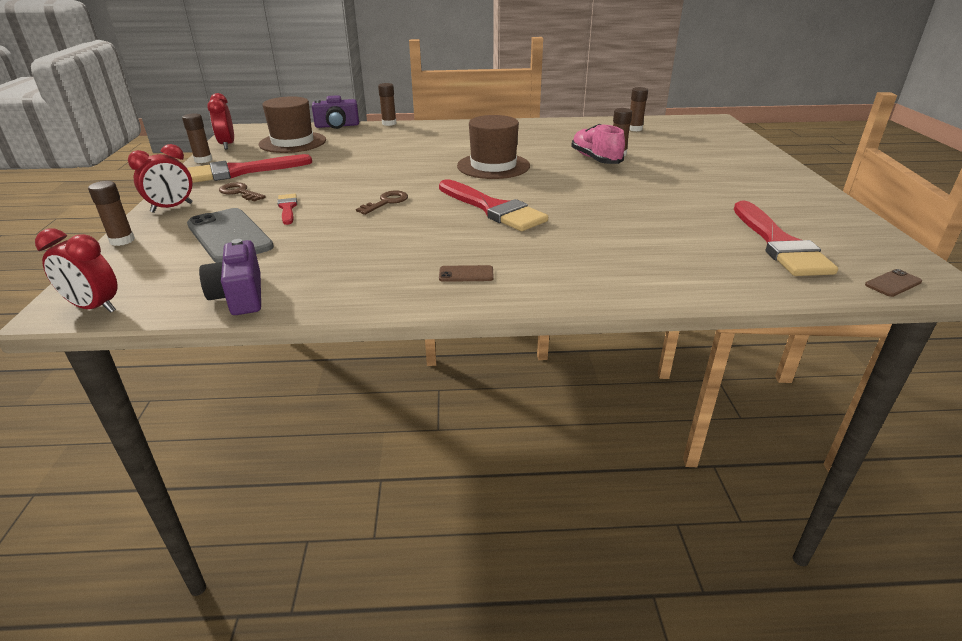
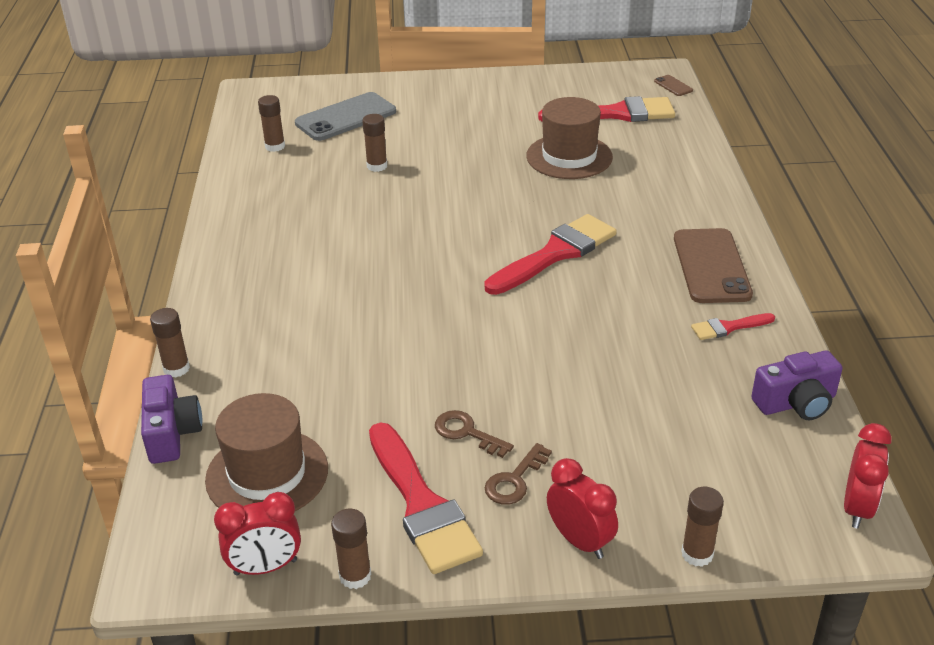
camera: 90 degrees left, 5 degrees up
(229, 236) = (662, 450): grey phone -> grey phone (346, 117)
(287, 208) = (569, 416): red brush -> red brush (728, 327)
(386, 202) = (542, 332): brown key -> brown key (467, 433)
(466, 274) = (711, 266): brown phone -> brown phone, size x2.31
(493, 166) = (413, 255): brown hat -> brown hat (569, 157)
(595, 159) = (394, 182): pink shoe -> none

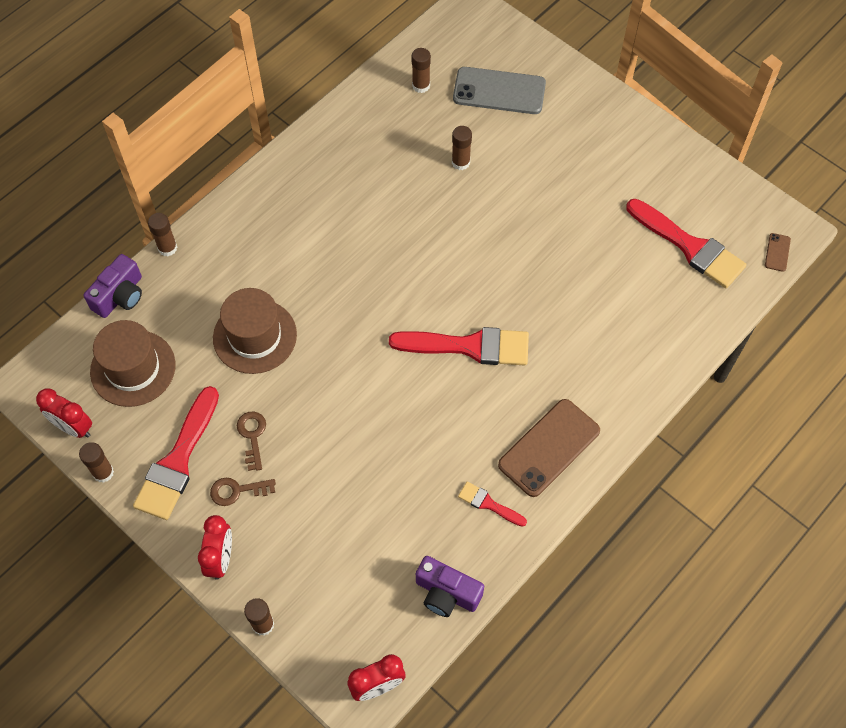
camera: 45 degrees right, 25 degrees up
(569, 157) = (596, 263): brown hat -> brown hat (255, 336)

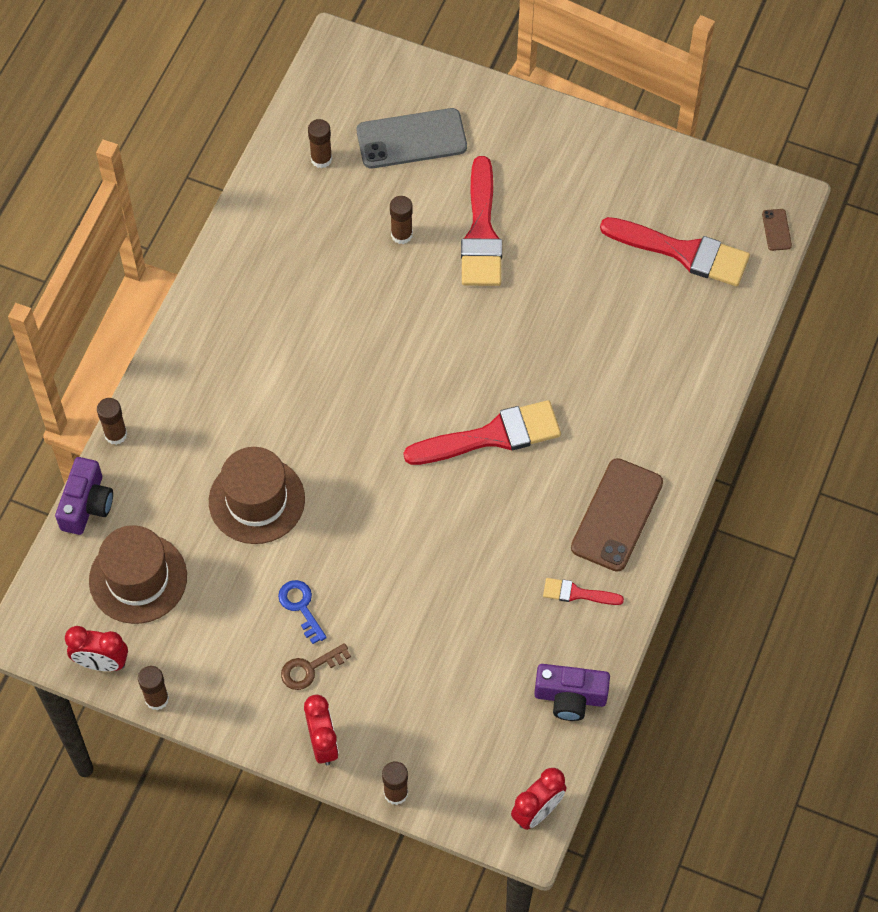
camera: 20 degrees left, 0 degrees up
(178, 460) = (232, 659): red brush -> red brush (481, 232)
(252, 436) = (301, 607): brown key -> blue key

